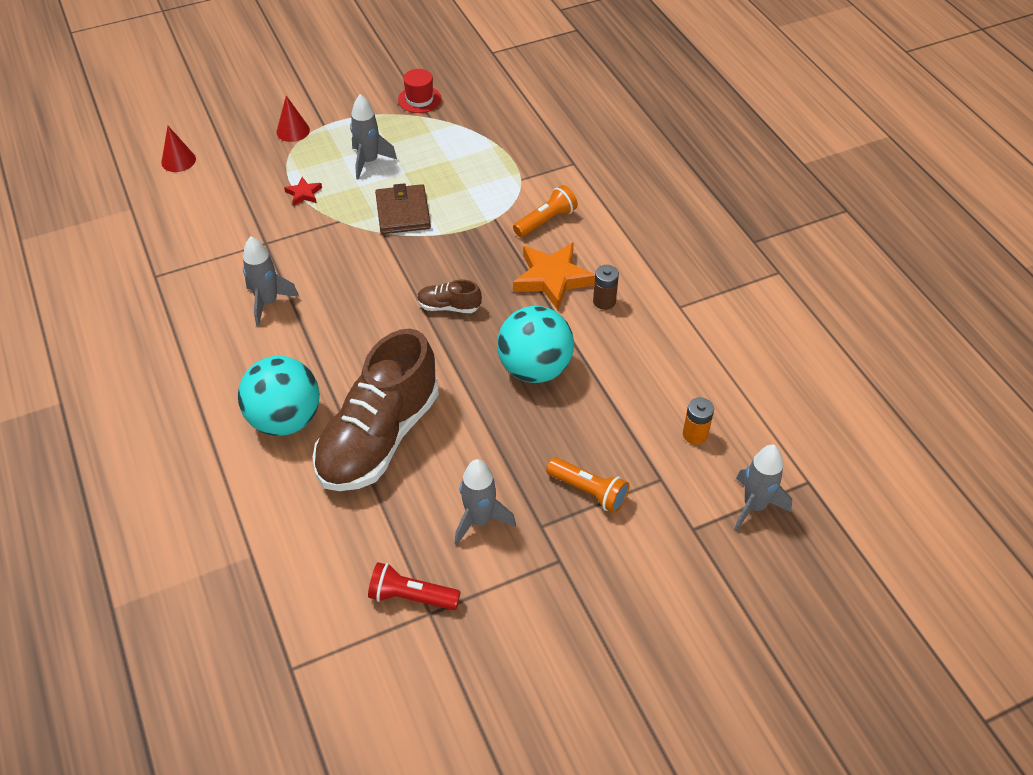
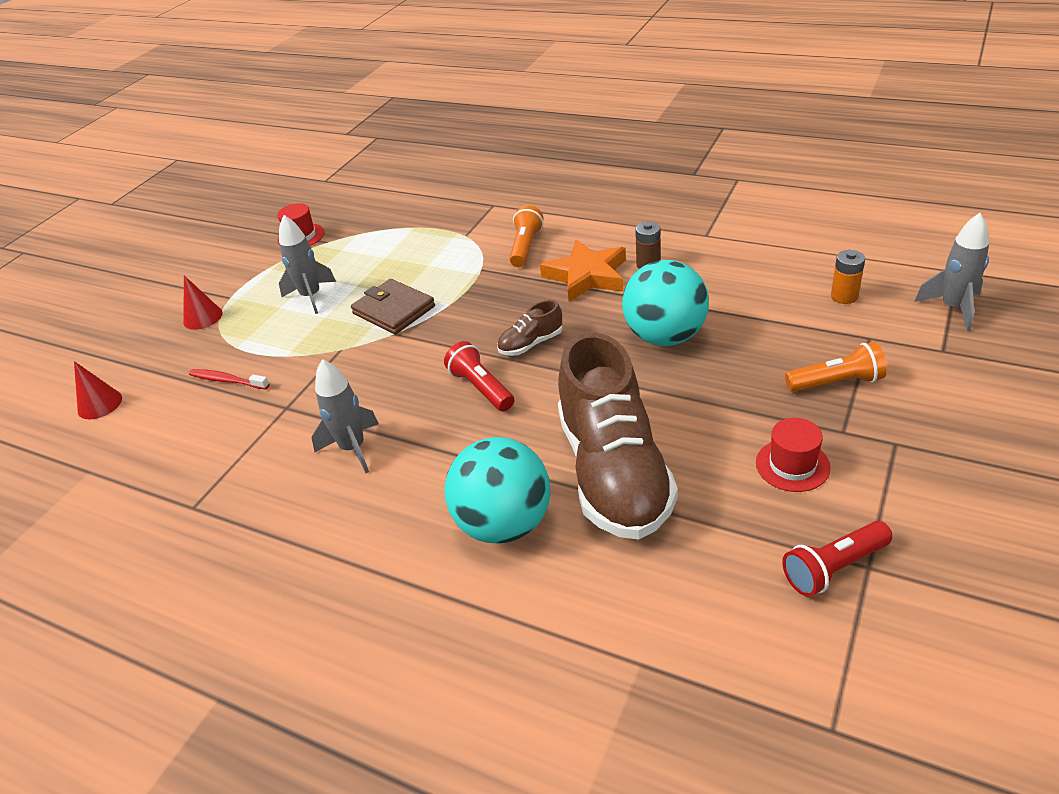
camera: 35 degrees left, 10 degrees down
(256, 196) = (227, 381): none -> red toothbrush
(304, 193) = (276, 351): red star -> none
(381, 317) = (481, 388): none -> red flashlight
(480, 520) = (792, 465): grey rocket -> red hat

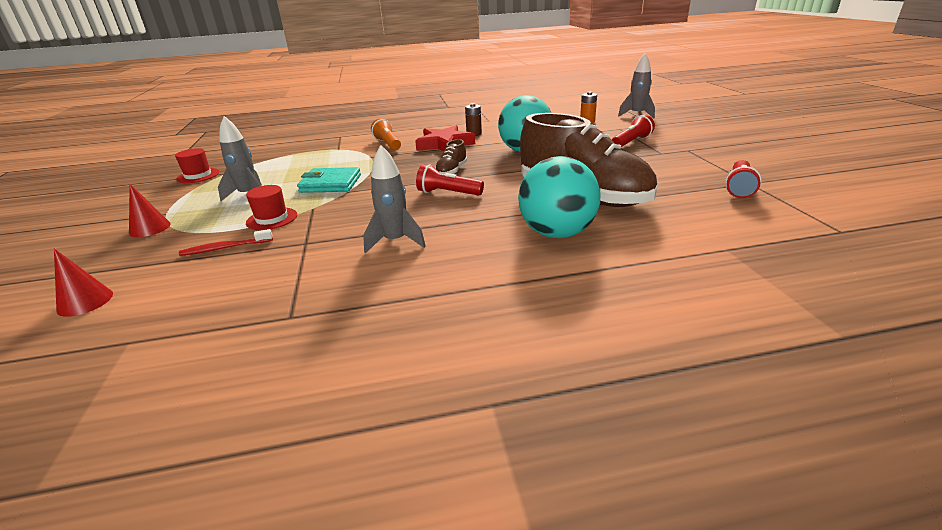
camera: 40 degrees left, 10 degrees down
(394, 310) = (330, 183): brown wallet -> turquoise wallet
(587, 276) = (444, 144): orange star -> red star
(792, 465) = (661, 167): red hat -> red hat (272, 219)
(836, 382) = (631, 142): orange flashlight -> red flashlight

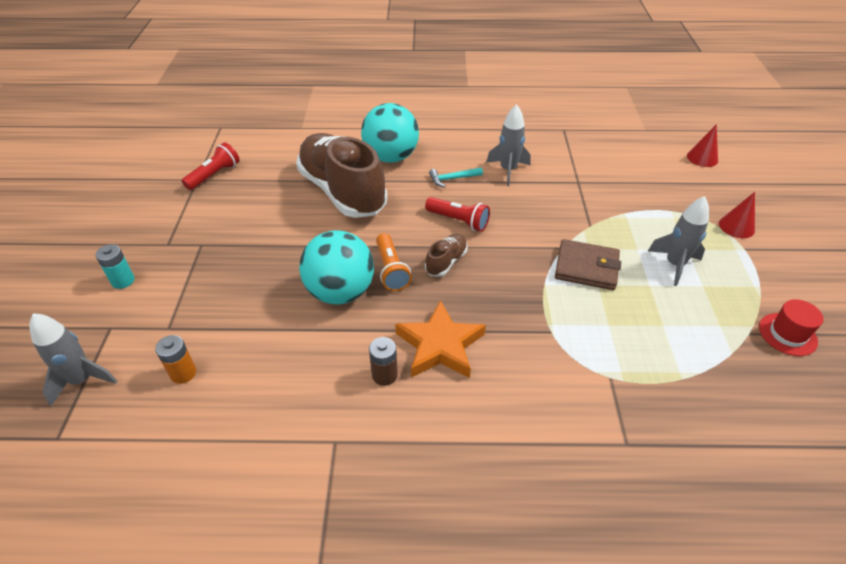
camera: 170 degrees left, 15 degrees up
(225, 248) = (641, 188): red toothbrush -> none
(272, 219) = (623, 217): red hat -> none
(330, 183) = (586, 267): turquoise wallet -> brown wallet
(388, 144) = (529, 373): orange flashlight -> orange flashlight (391, 270)
(444, 144) = (440, 345): red star -> orange star
(465, 223) = (452, 179): none -> turquoise hammer
(631, 142) = (201, 279): red flashlight -> none
(684, 135) = (123, 281): none -> turquoise battery

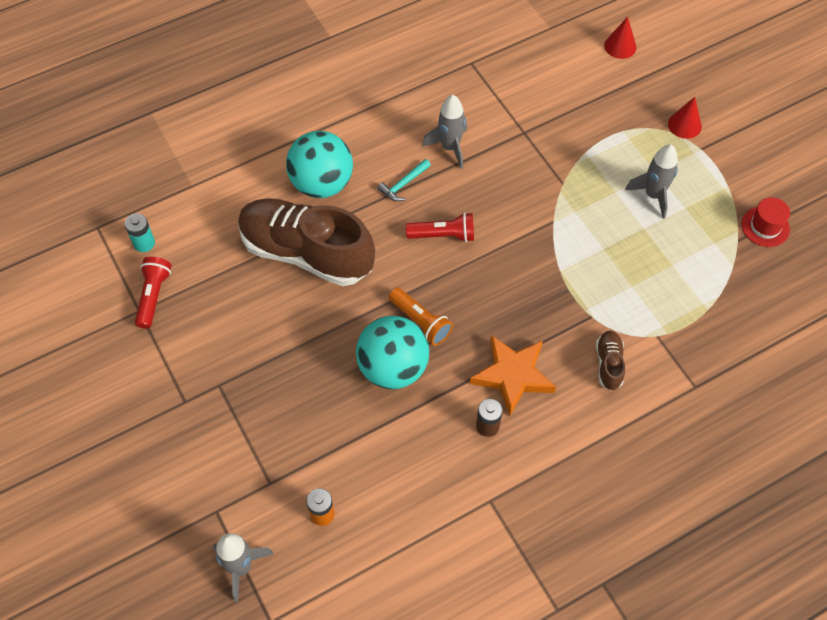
camera: 30 degrees left, 15 degrees up
(123, 281) = (180, 461): turquoise battery -> turquoise battery (144, 243)
(446, 262) = (463, 288): brown shoe -> brown shoe (609, 364)
(586, 267) = (584, 234): brown wallet -> none

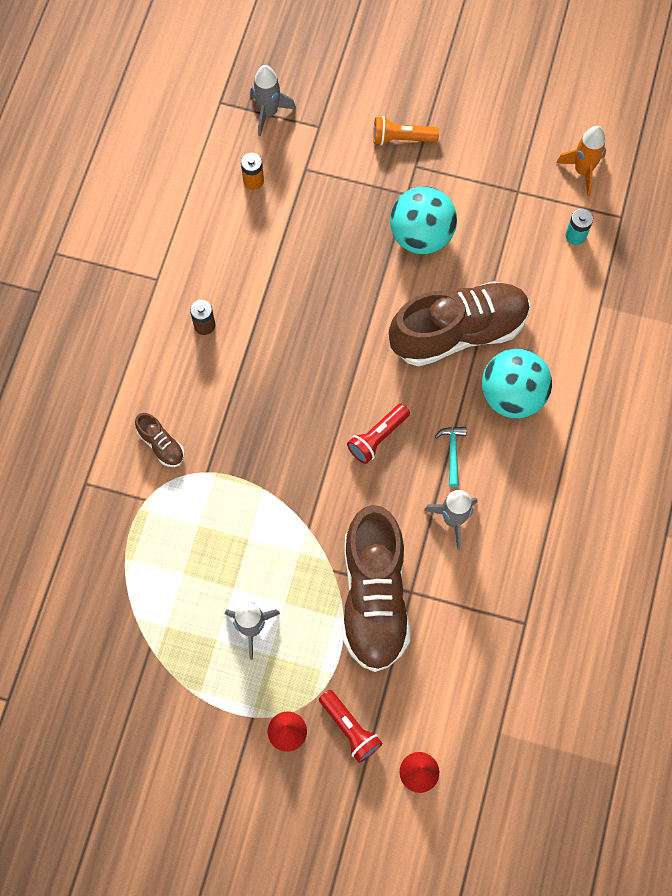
camera: 135 degrees right, 10 degrees up
(76, 282) = (582, 171): none -> orange rocket
(153, 296) = (521, 208): red flashlight -> red flashlight (350, 728)
(393, 368) = (307, 307): turquoise ball -> turquoise ball (421, 236)
(420, 321) = (323, 356): orange flashlight -> orange flashlight (402, 138)
(513, 376) = (221, 375): orange star -> none
(551, 148) = (374, 597): none -> brown shoe
(765, 226) = (137, 682): red hat -> none

